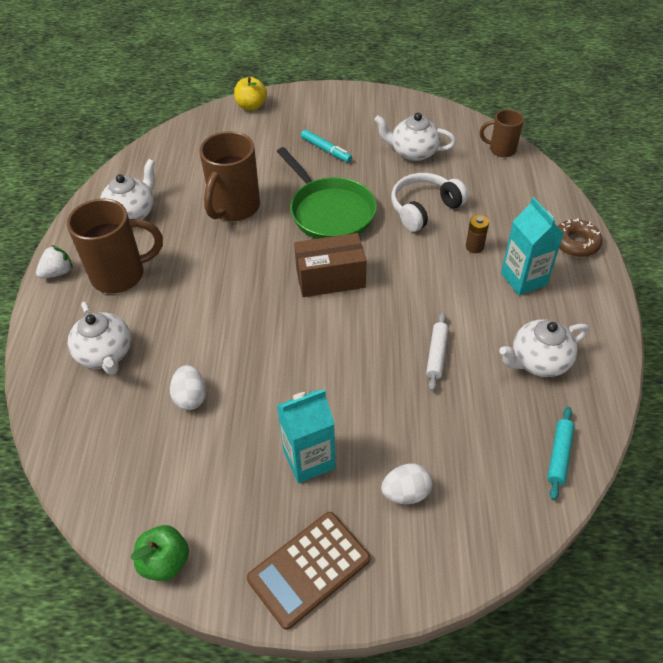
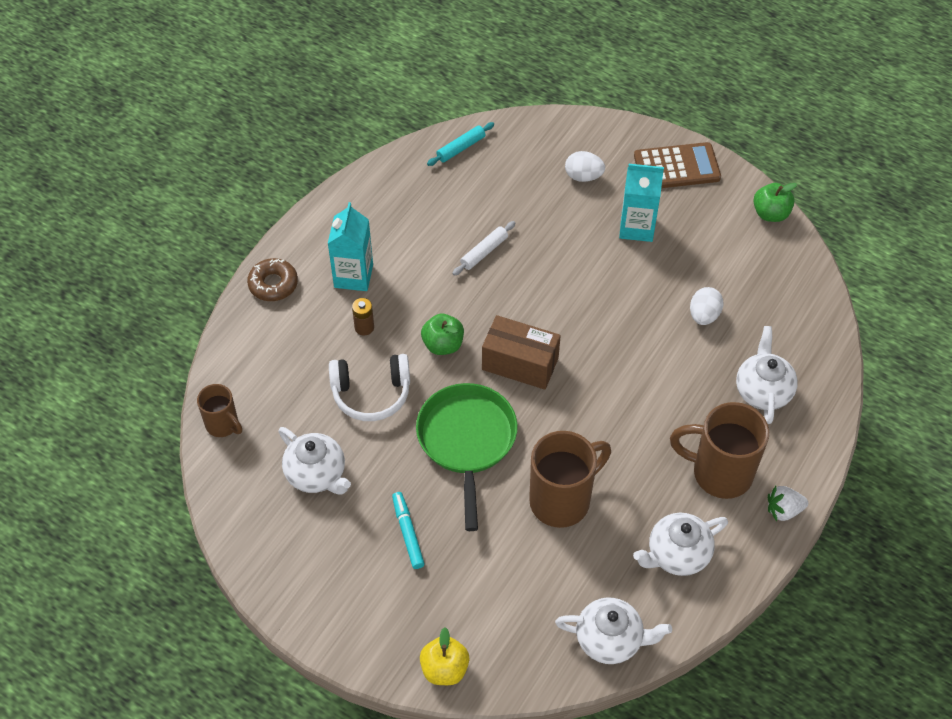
camera: 150 degrees left, 5 degrees up
(403, 263) = (443, 345): none -> green apple
(538, 361) = (411, 209): white teapot -> white teapot (610, 639)

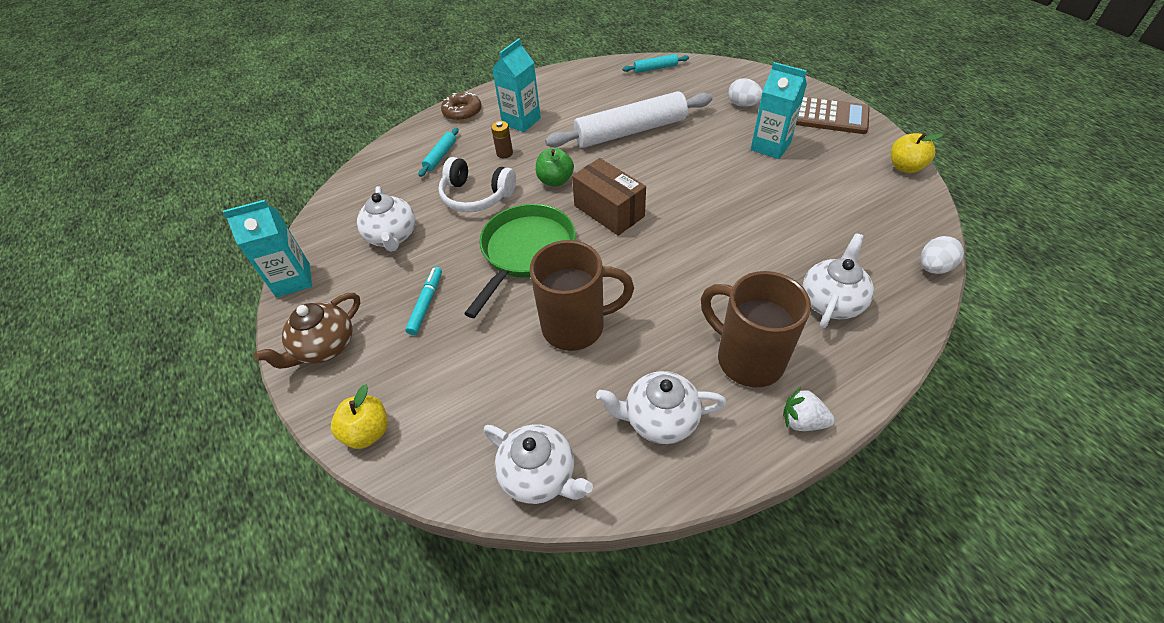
camera: 30 degrees right, 5 degrees down
(223, 425) = (357, 183): brown mug -> none
(249, 562) = (293, 280): none -> turquoise carton
(293, 356) = (440, 156): none -> turquoise rolling pin
(342, 614) = (325, 347): none -> brown teapot
(484, 252) = (630, 131): white rolling pin -> white rolling pin, size x2.29
(704, 315) = (800, 223): white egg -> white egg (933, 267)
(770, 213) = (905, 167): green apple -> yellow apple

